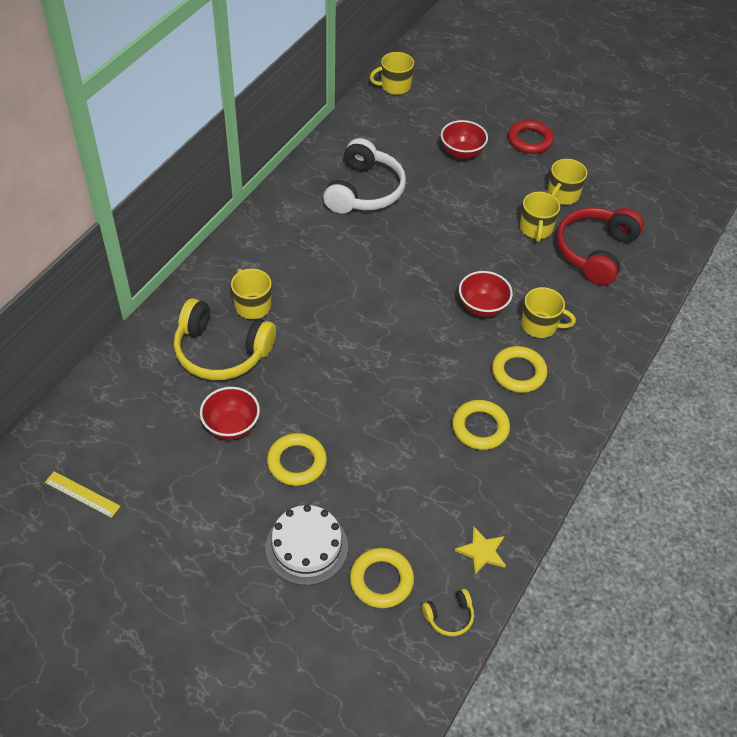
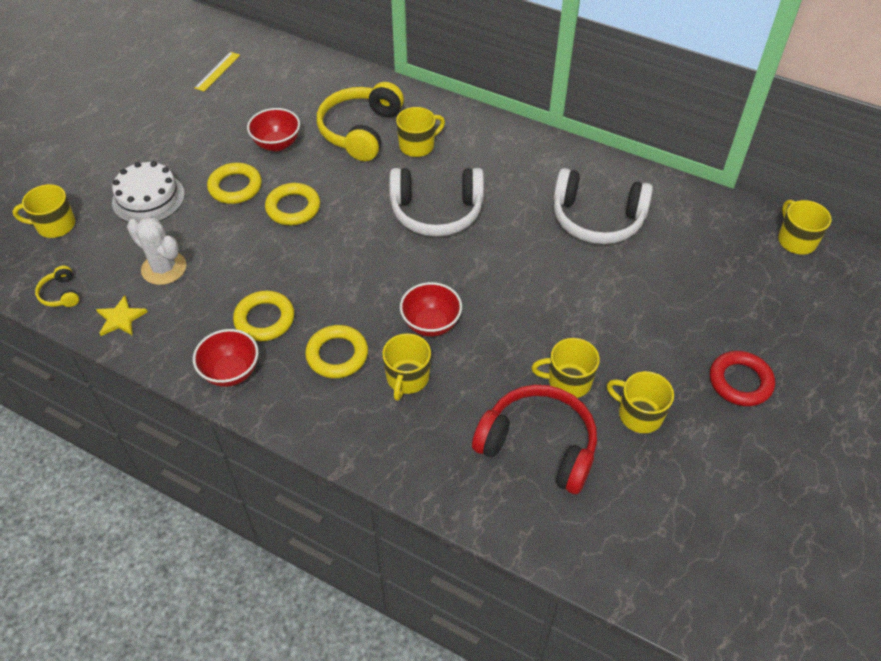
camera: 90 degrees right, 0 degrees up
(344, 642) = (55, 225): none -> yellow mug
(347, 296) = (436, 212): none -> white headphones
(381, 580) = (106, 247): yellow ring -> yellow ring (293, 208)
(414, 519) = (164, 268): none -> white cactus
(462, 153) = (690, 307): red bowl -> red bowl (231, 372)

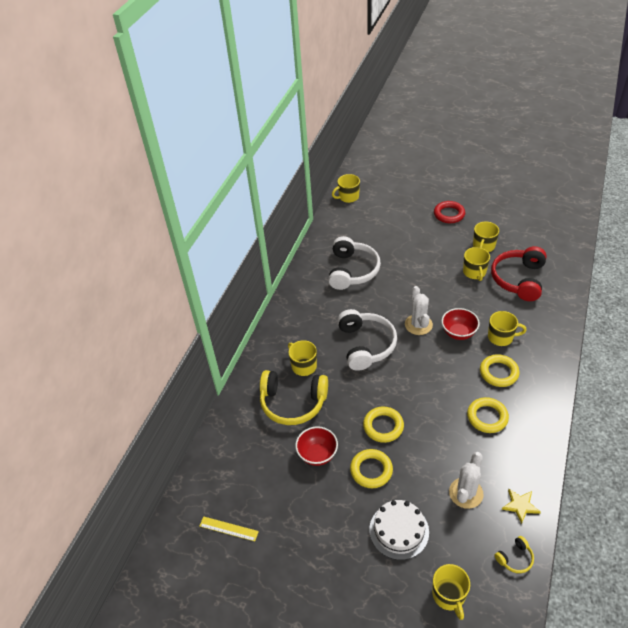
camera: 95 degrees left, 5 degrees down
(231, 372) = (534, 424): red bowl -> none
(461, 278) = (418, 325): none -> white cactus

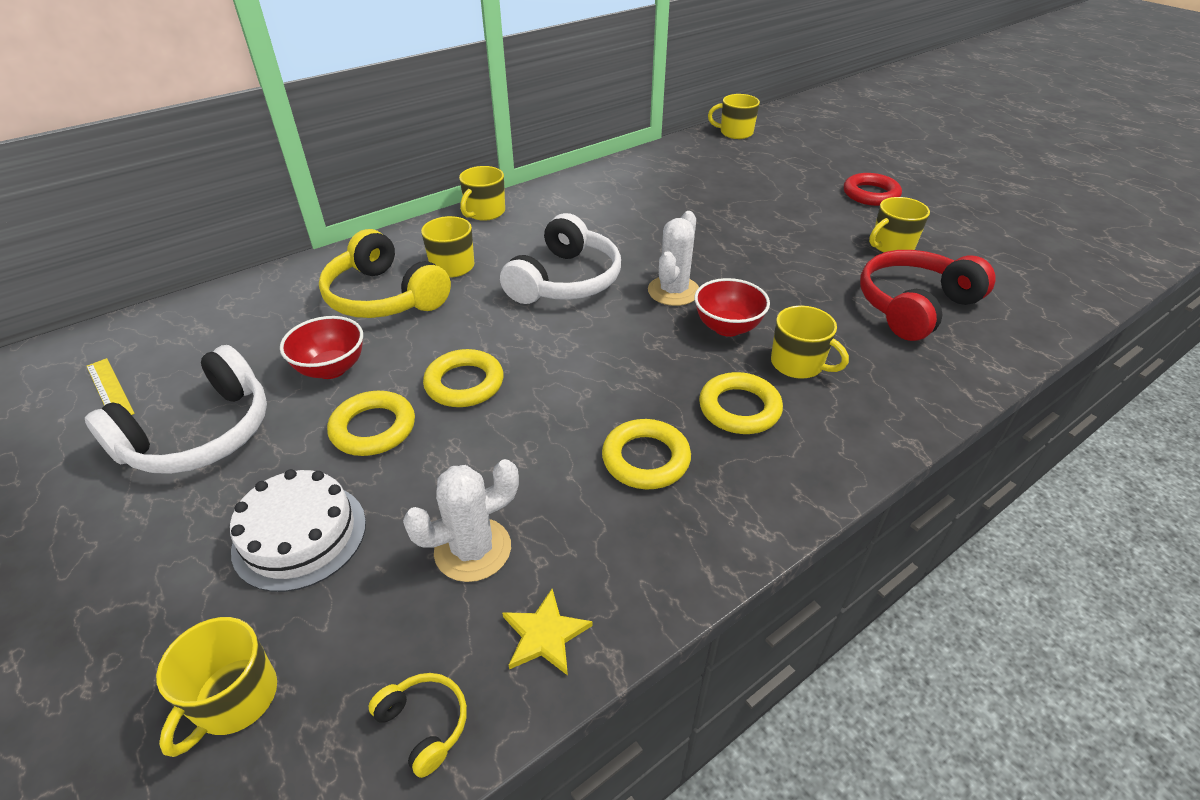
camera: 30 degrees right, 5 degrees down
(352, 271) = (649, 200): white headphones -> white headphones (200, 434)
(474, 272) = (840, 269): yellow mug -> yellow mug (485, 212)
(515, 558) = (424, 724): yellow headphones -> yellow headphones turned 135 degrees counterclockwise

